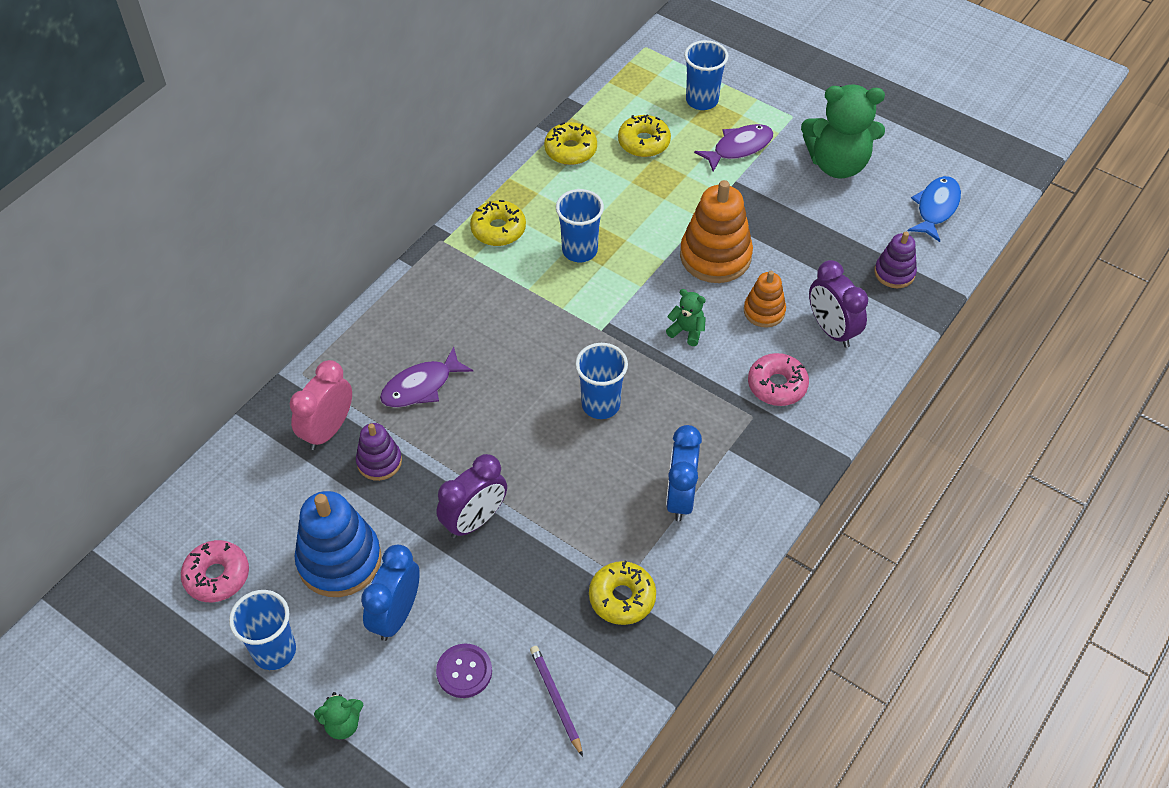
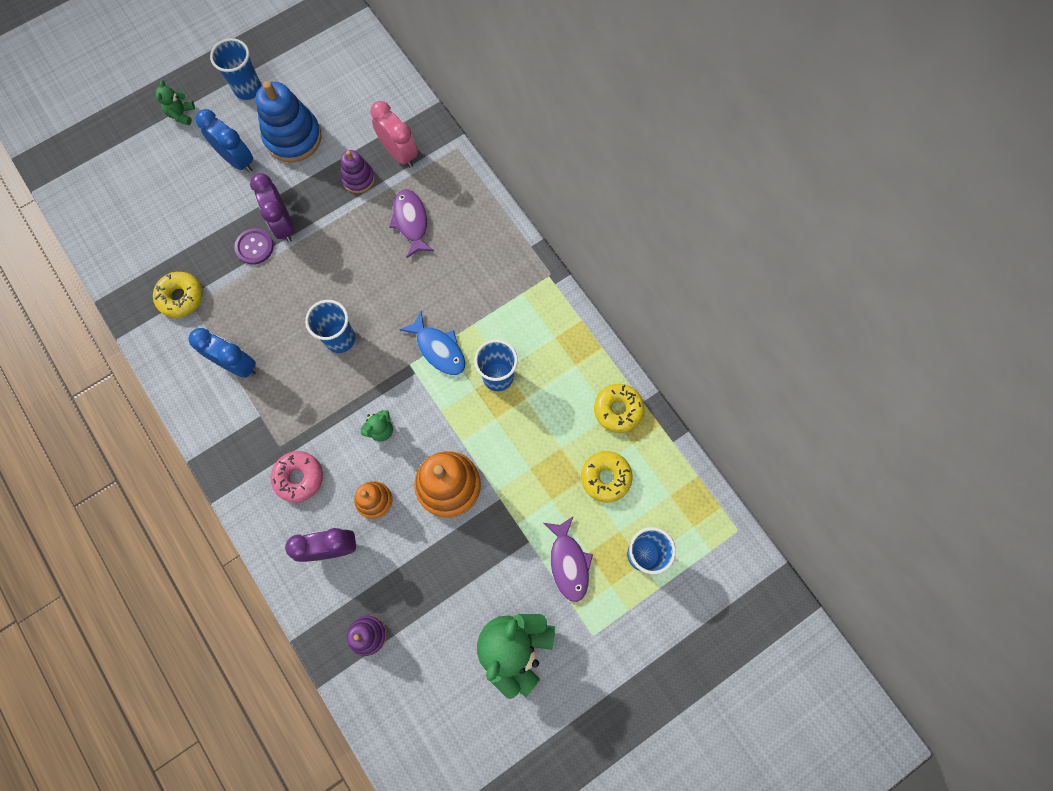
camera: 110 degrees right, 20 degrees up
(217, 576) = (315, 68): pink donut -> none
(464, 671) = (179, 188): purple button -> purple button (254, 247)
(498, 229) = (545, 321): yellow donut -> none
(556, 699) = (134, 234): purple pencil -> none
(936, 208) = (425, 717): blue fish -> blue fish (439, 349)

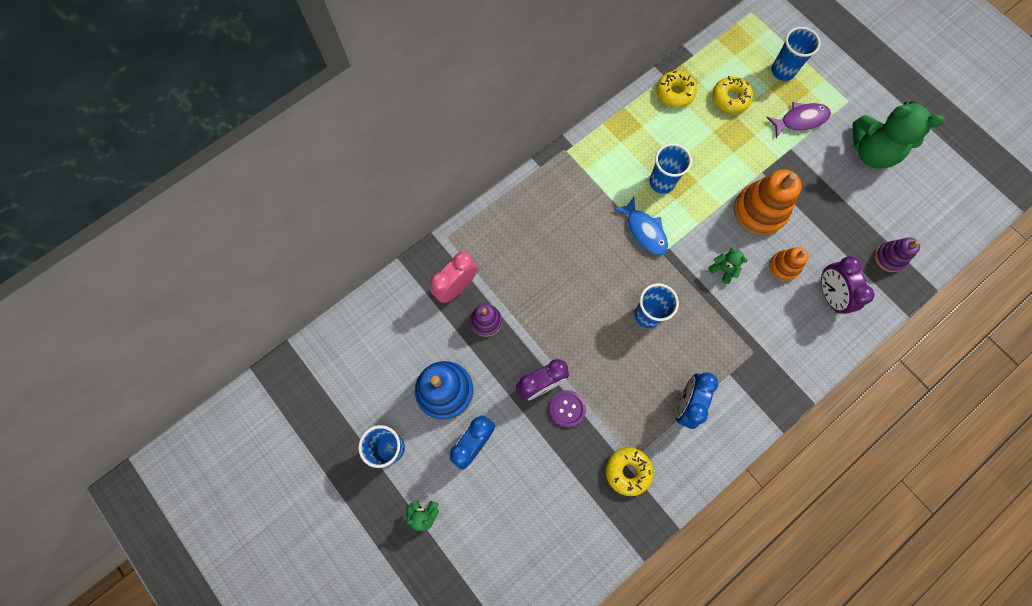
camera: 95 degrees left, 0 degrees up
(299, 477) = (777, 331): pink donut -> none
(411, 221) = (526, 268): purple fish -> none
(439, 349) = (644, 231): blue fish -> blue fish turned 105 degrees clockwise

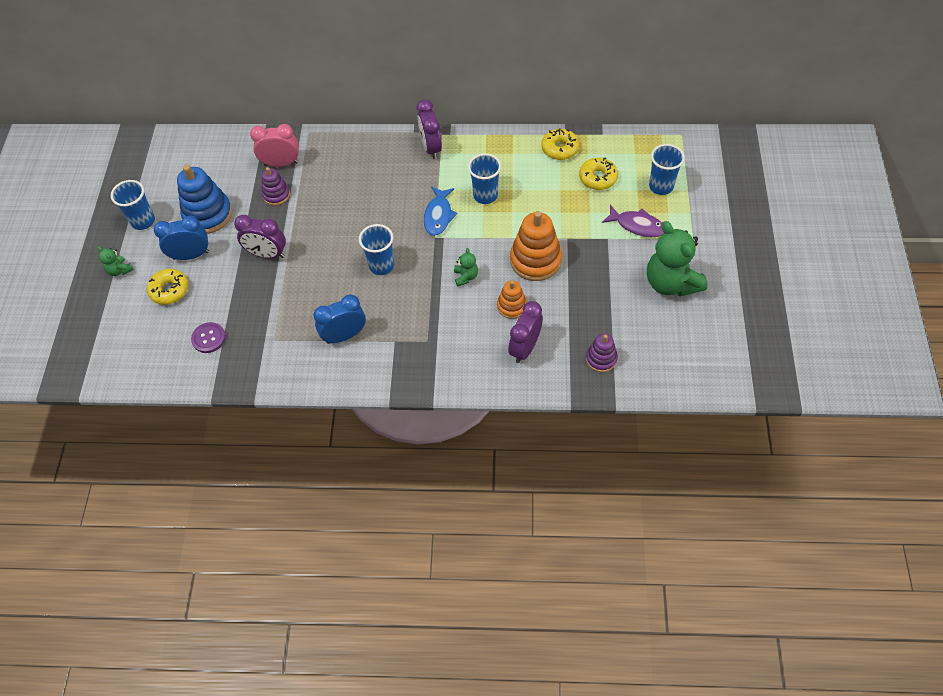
camera: 45 degrees right, 15 degrees down
(567, 408) = (267, 279): purple button -> purple button (209, 338)
(571, 171) = (431, 148): none -> purple clock
(628, 471) = (261, 343): yellow donut -> yellow donut (169, 290)

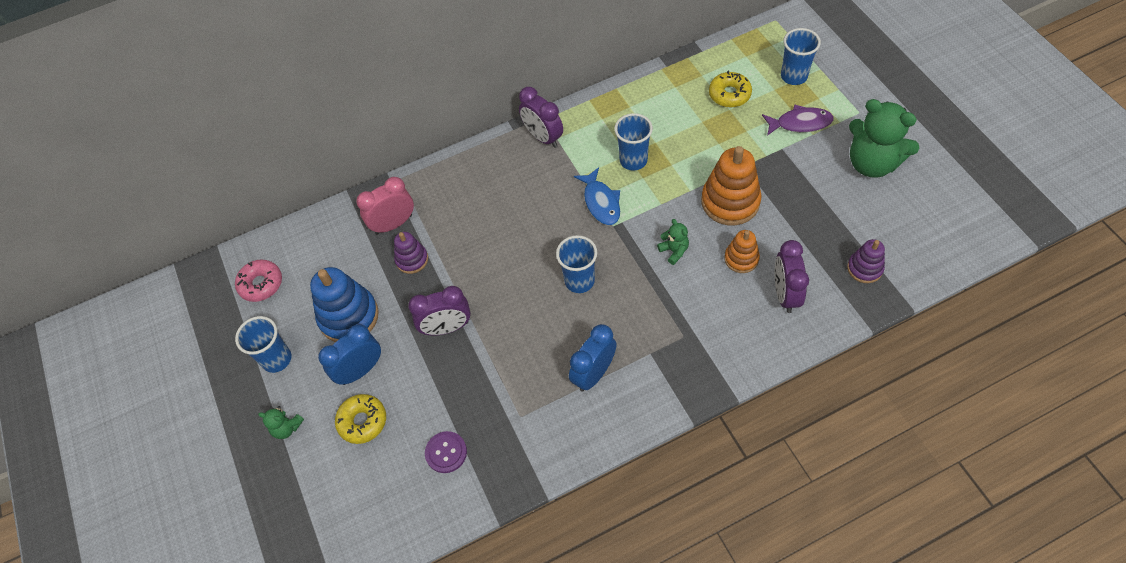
camera: 25 degrees left, 0 degrees up
(166, 164) = (261, 284): none -> pink donut
(560, 148) = (672, 82): yellow donut -> none

